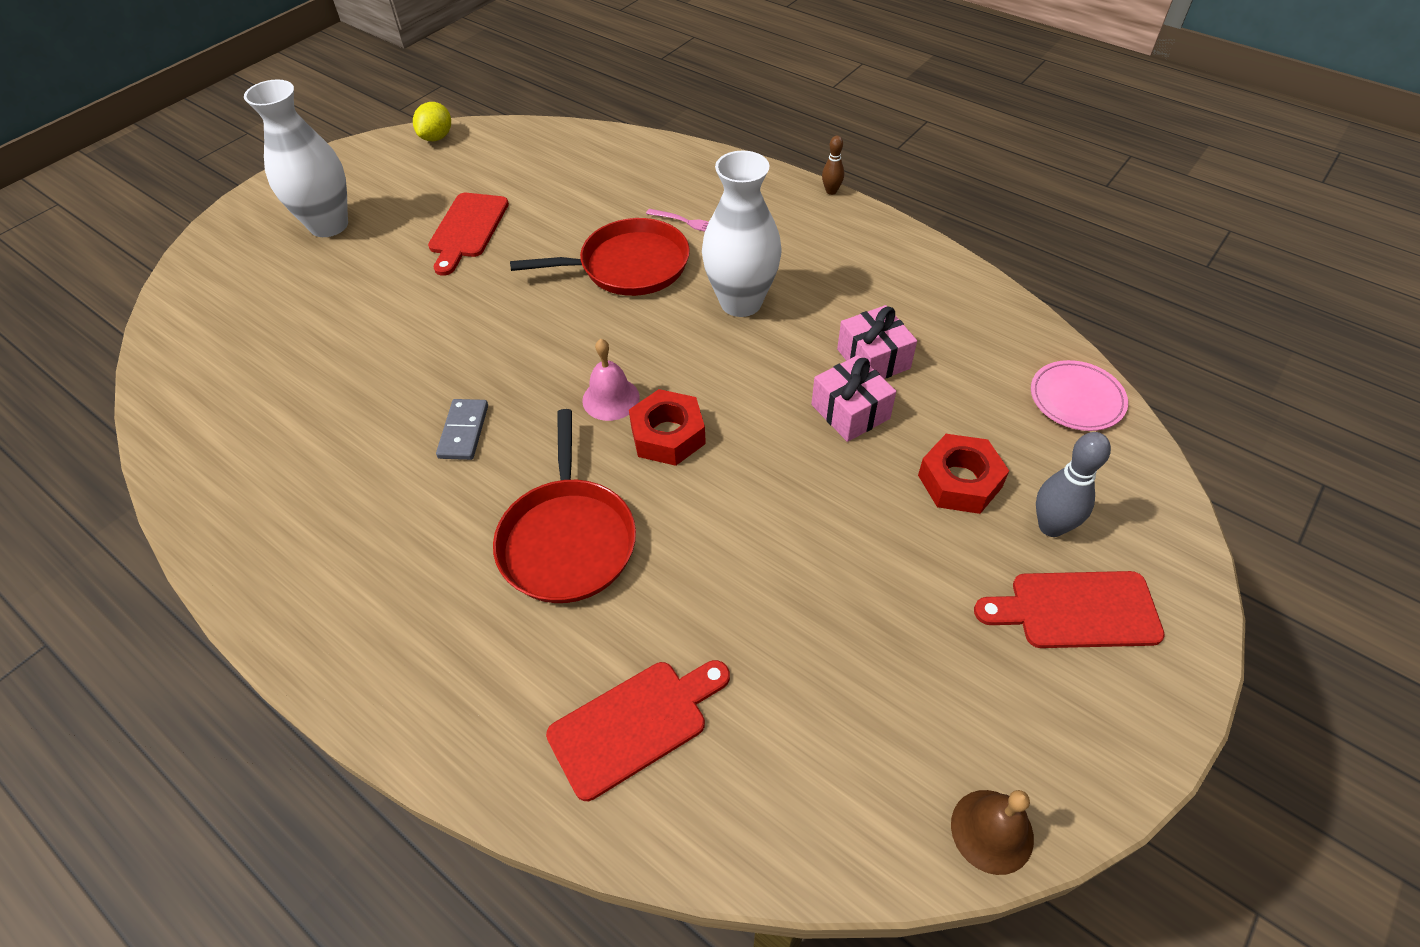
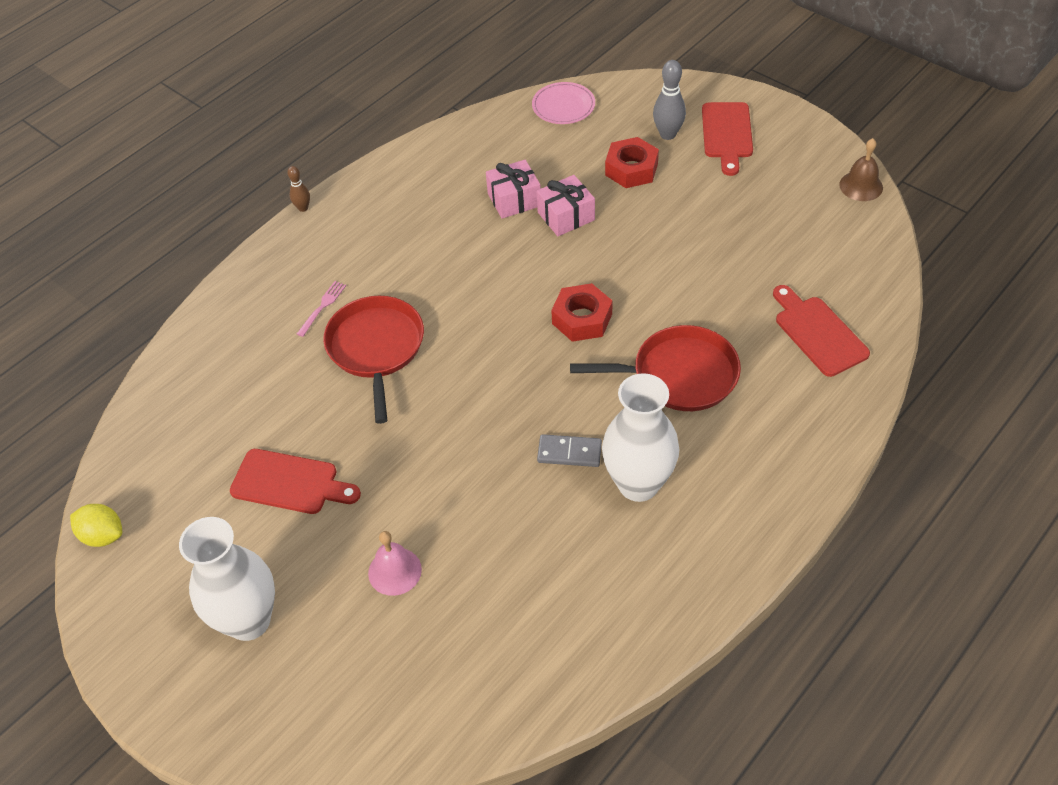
camera: 85 degrees left, 0 degrees up
(611, 398) = (540, 355): pink bell -> pink bell (394, 571)
(741, 302) = (439, 272): white vase -> white vase (638, 484)

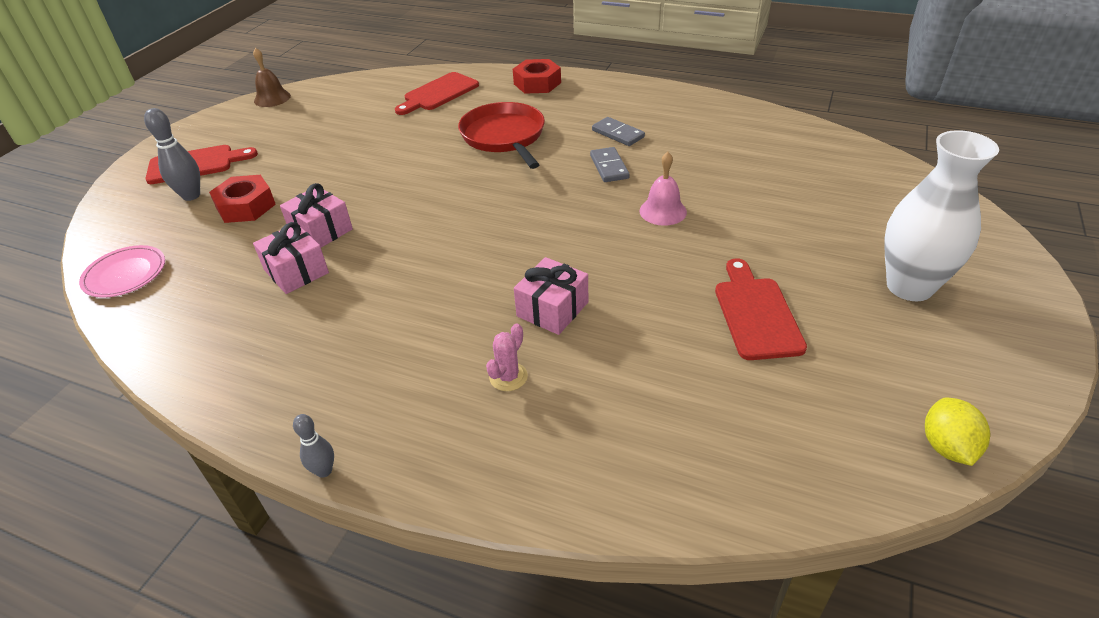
camera: 110 degrees left, 10 degrees down
(303, 208) = (324, 471): brown bowling pin -> grey bowling pin
(322, 307) = (508, 377): pink fork -> pink cactus
(376, 348) = (552, 309): red pan -> pink gift
(394, 571) = (785, 220): pink bell -> pink bell (663, 211)
(582, 319) = (460, 192): red nut -> red nut (537, 83)
(638, 484) = (617, 134): white vase -> grey domino

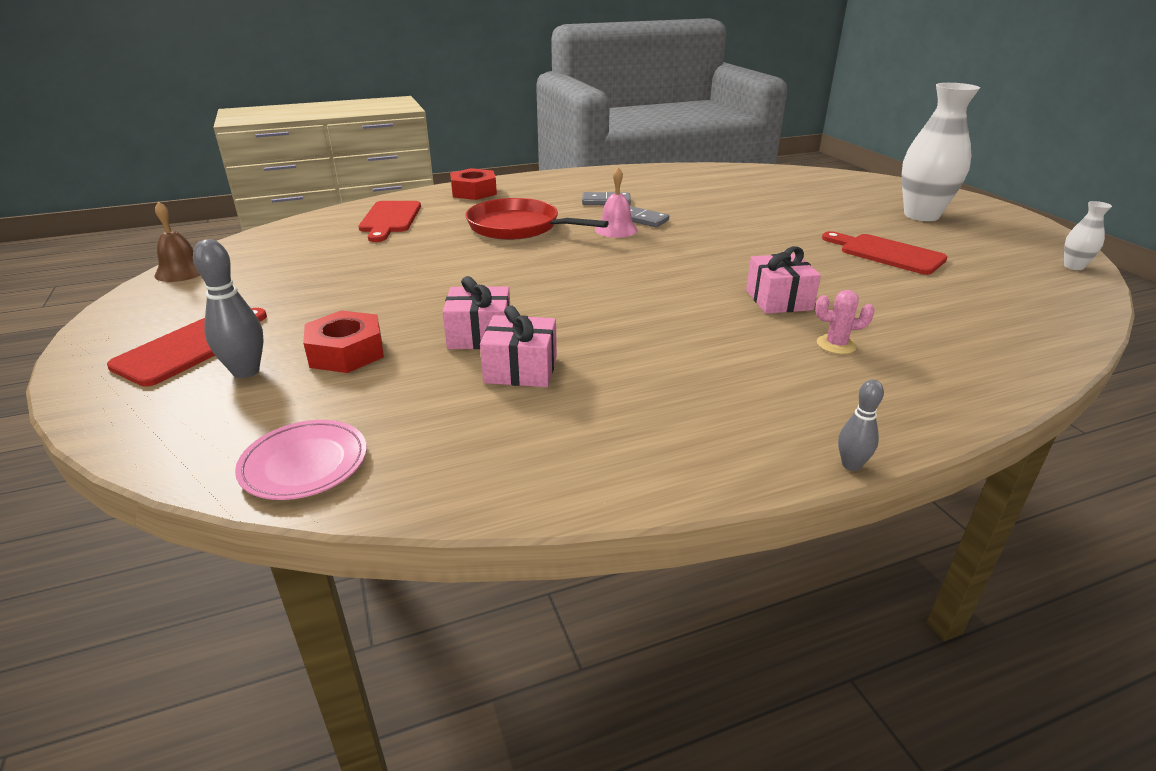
camera: 45 degrees left, 10 degrees down
(508, 377) = (836, 345): pink cactus -> pink cactus turned 75 degrees counterclockwise
(663, 211) = (728, 228): pink bell -> pink bell (616, 229)
(947, 447) = (1073, 266): yellow lemon -> white vase

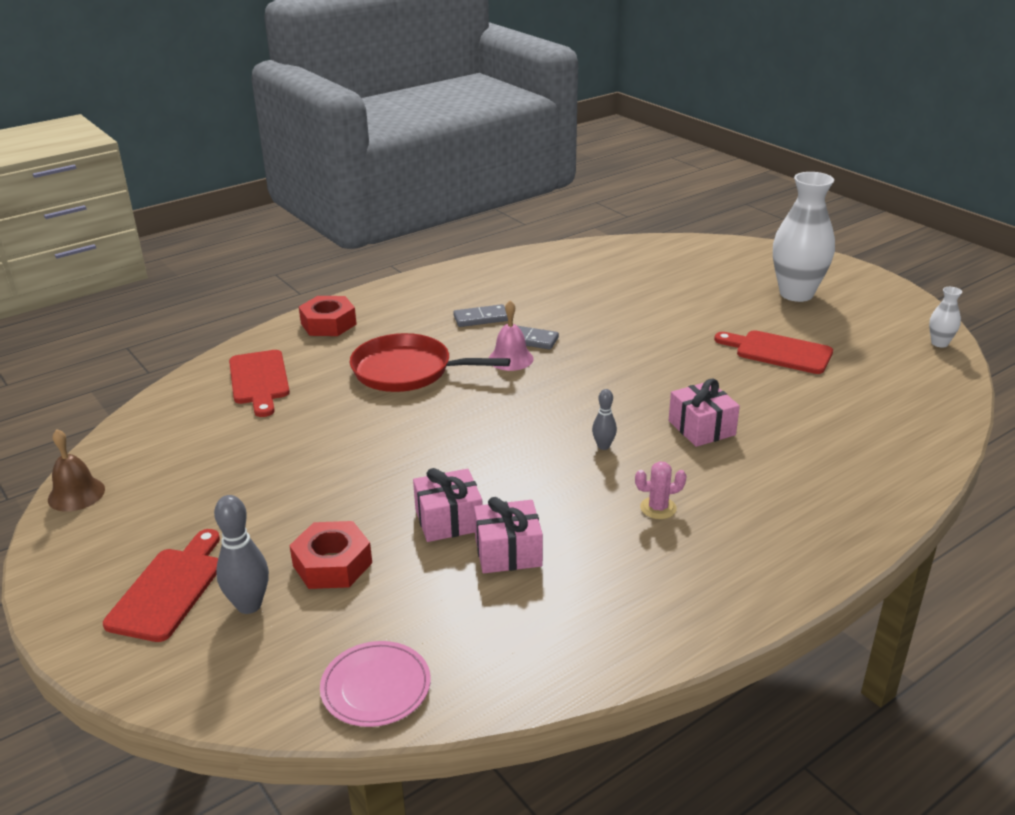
camera: 15 degrees left, 0 degrees up
(836, 345) = (767, 472): pink cactus -> pink cactus (658, 508)
(851, 465) = (814, 593): grey bowling pin -> grey bowling pin (603, 446)

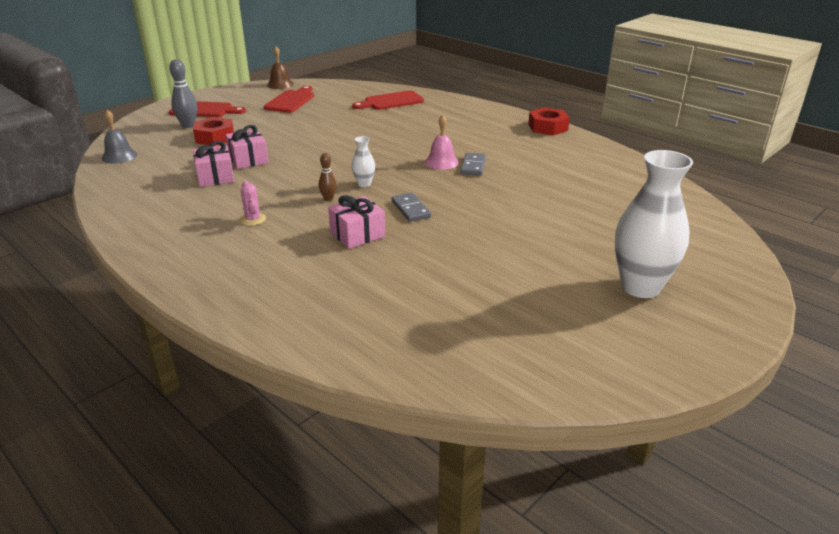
camera: 80 degrees right, 0 degrees up
(328, 324) = (467, 108): red nut -> red nut (547, 127)
(376, 687) = (119, 156): pink plate -> grey bell
(407, 371) = (414, 134): red pan -> none
(481, 318) = (498, 148): grey domino -> grey domino (410, 209)
(603, 446) = (328, 198): grey bowling pin -> brown bowling pin
(778, 352) = (500, 272): red cutting board -> red cutting board (291, 101)
(939, 343) = (571, 384): white vase -> white vase (364, 184)

